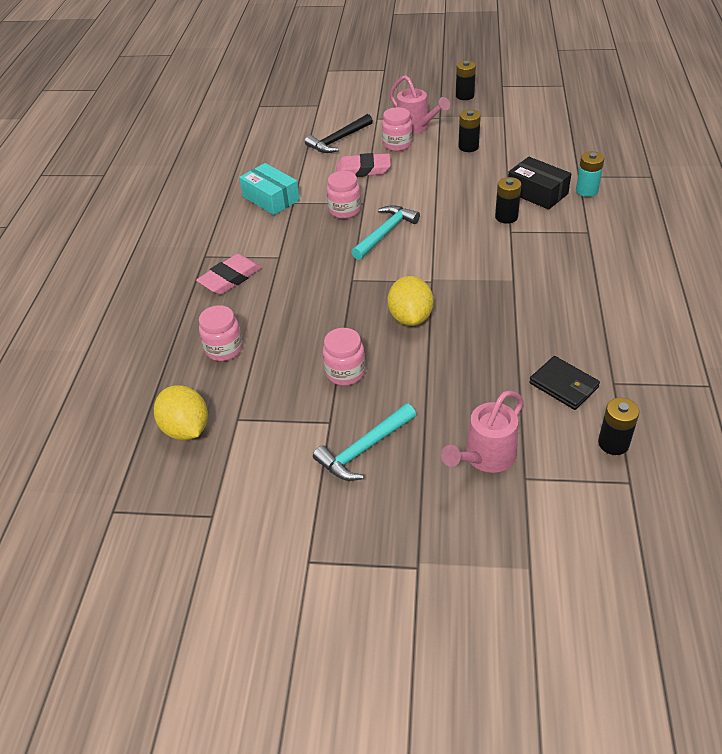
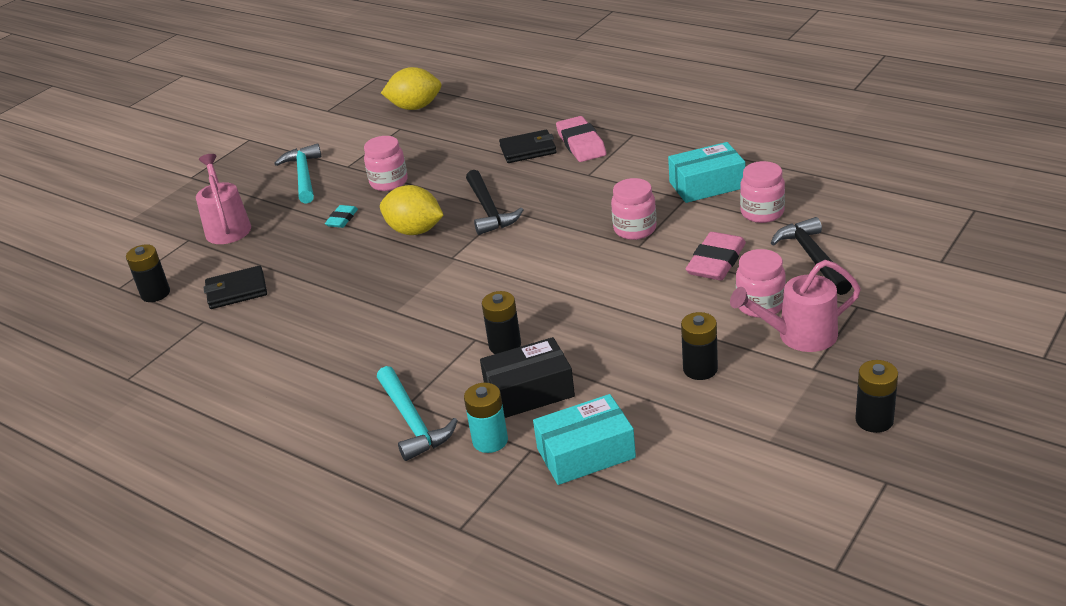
camera: 120 degrees right, 10 degrees down
(224, 349) = (484, 131): pink jar -> pink jar (762, 213)
(251, 305) = (528, 150): none -> black wallet
(358, 288) = (489, 210): none -> black hammer
(385, 233) = (563, 247): turquoise hammer -> turquoise hammer (412, 421)
(421, 374) = (342, 219): none -> turquoise eraser
(563, 159) = (586, 453): none -> turquoise box

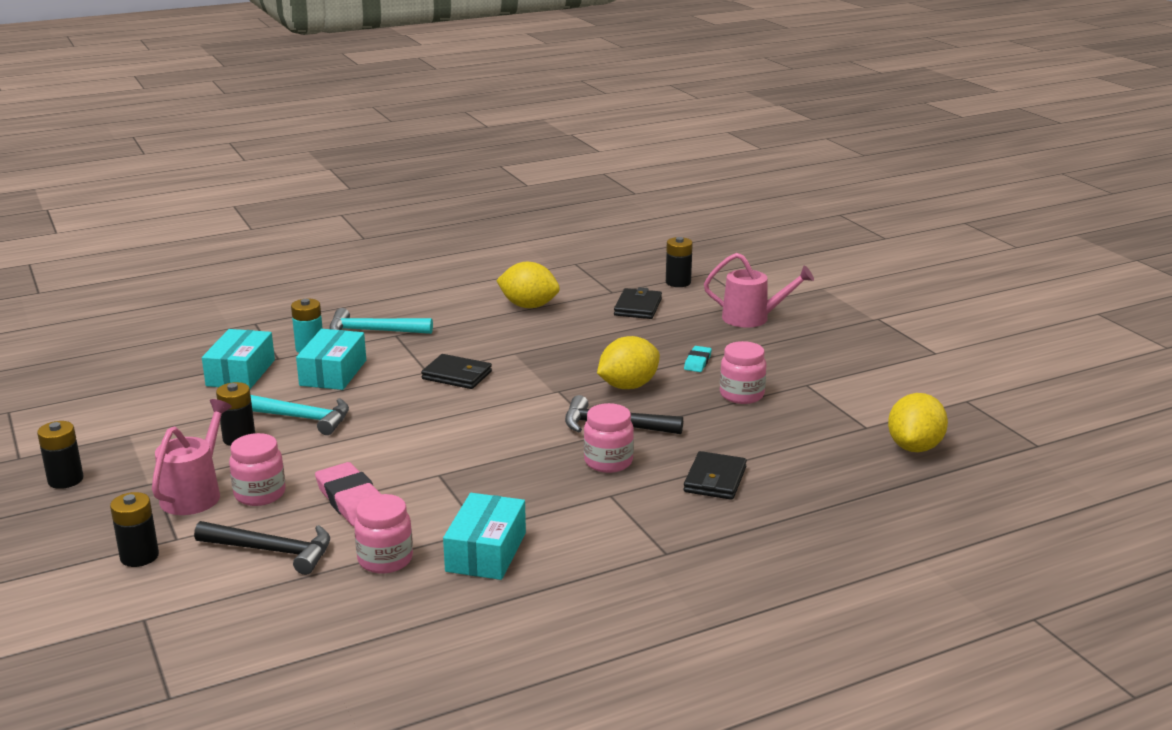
camera: 115 degrees right, 10 degrees down
(274, 353) = (528, 306): none -> yellow lemon
(304, 176) = (812, 362): turquoise hammer -> turquoise hammer (299, 418)
(342, 219) = (697, 362): turquoise eraser -> turquoise eraser turned 60 degrees clockwise
(469, 318) = (457, 375): none -> black wallet
(505, 345) = (399, 379): black battery -> black battery (139, 556)
(529, 392) = (333, 373): black box -> turquoise box
(581, 144) = (686, 513): pink eraser -> none
(635, 229) = (468, 482): pink jar -> pink jar (608, 462)

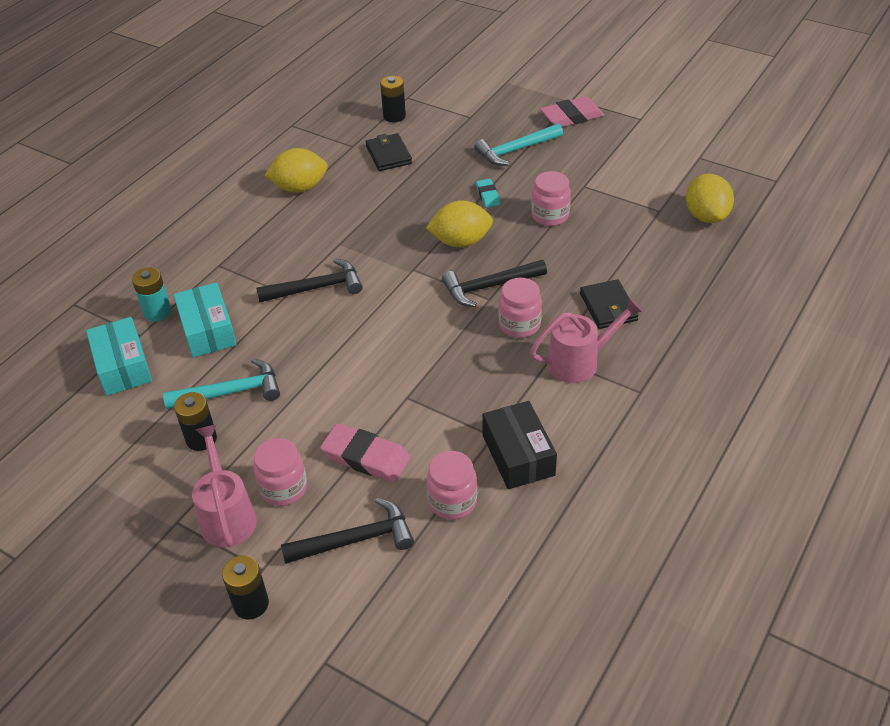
camera: 30 degrees left, 20 degrees up
(65, 480) = (90, 560): black battery -> none
(373, 331) = (194, 269): turquoise hammer -> turquoise hammer (516, 150)
(457, 375) = (316, 288): black wallet -> black hammer
(486, 552) = (518, 455): turquoise box -> black box
(628, 386) = (460, 242): yellow lemon -> yellow lemon turned 60 degrees clockwise
(753, 318) = (485, 133): pink watering can -> pink watering can (580, 362)
(860, 331) = (572, 117): none -> pink eraser

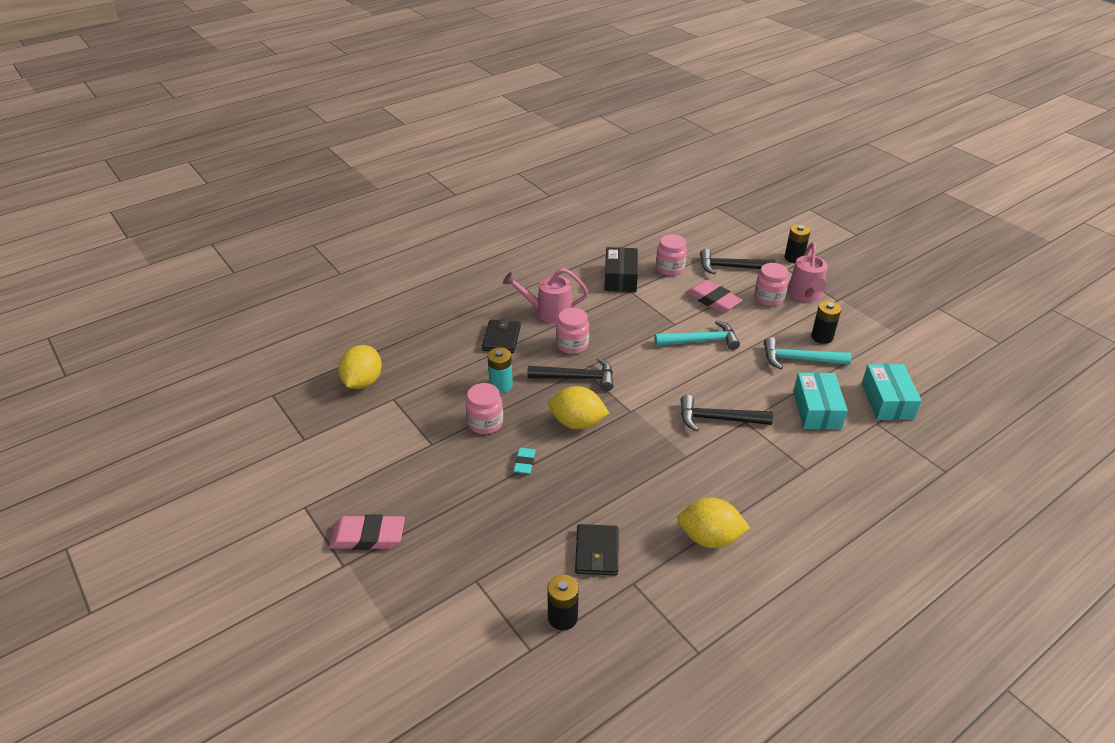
camera: 160 degrees left, 5 degrees down
(157, 312) = (862, 439): turquoise battery -> turquoise battery (501, 385)
(516, 150) = (460, 509): turquoise hammer -> turquoise hammer (701, 341)

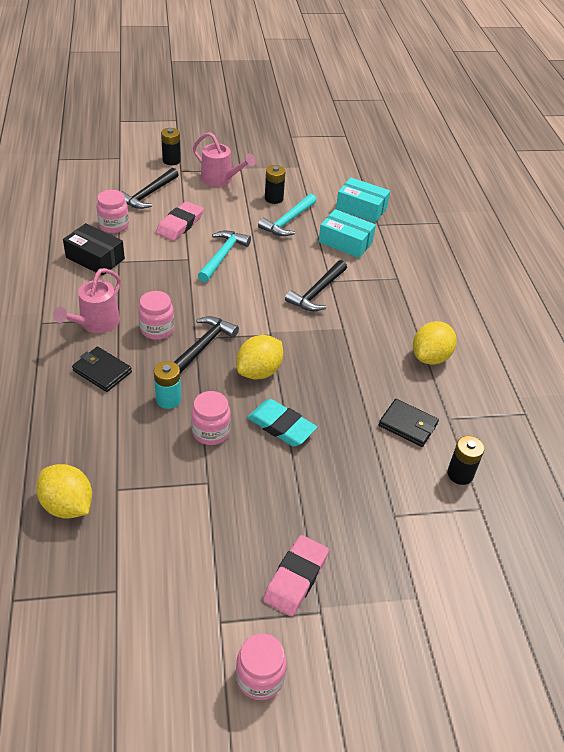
camera: 65 degrees left, 5 degrees up
(524, 463) = (281, 426): turquoise eraser -> turquoise eraser, size x1.80
(713, 300) = (180, 224): pink eraser -> pink eraser turned 45 degrees counterclockwise
(768, 298) = (206, 198): pink jar -> pink jar (260, 677)

